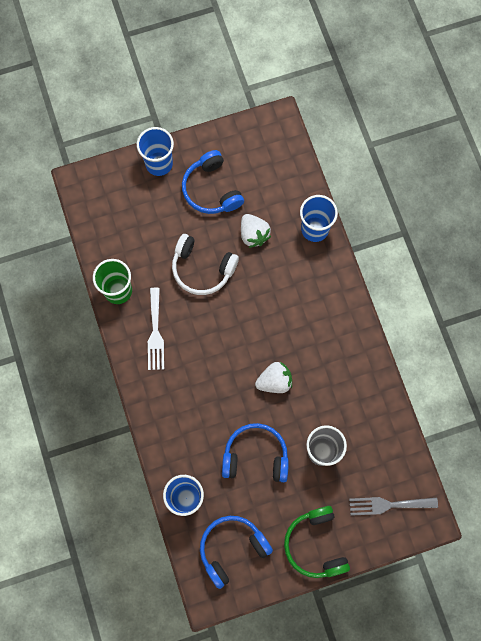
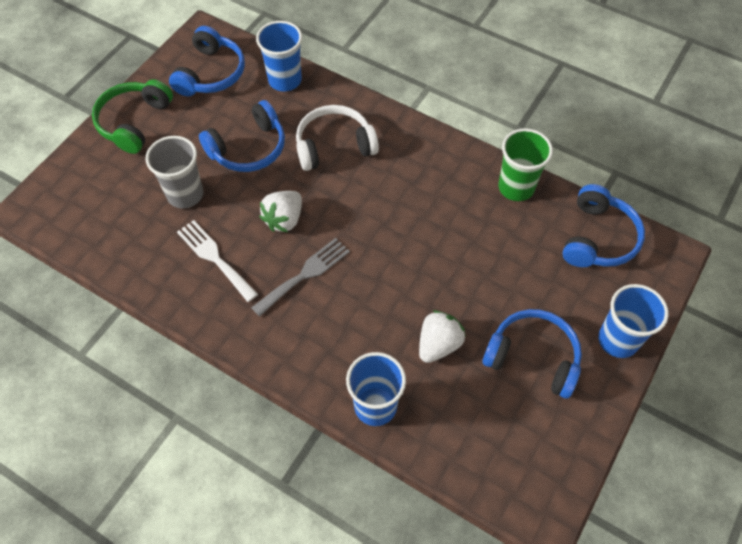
camera: 140 degrees right, 15 degrees down
(106, 223) = (598, 238): none -> blue headphones
(155, 333) = (442, 178): white fork -> white fork (214, 258)
(202, 269) = (457, 267): white headphones -> white headphones (334, 146)
(253, 234) = (438, 344): white strawberry -> white strawberry turned 105 degrees clockwise
(315, 544) = (134, 122): green headphones -> green headphones turned 105 degrees counterclockwise
(388, 505) = (81, 195): grey fork -> grey fork (305, 274)

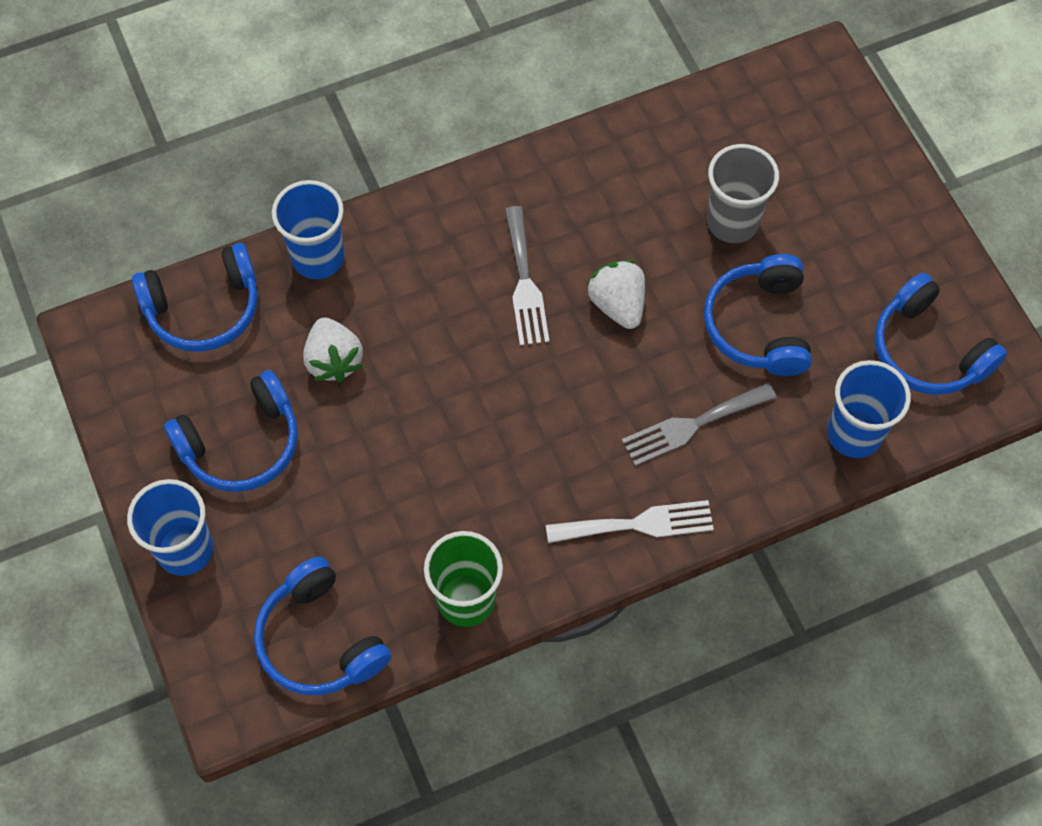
camera: 125 degrees right, 5 degrees up
(134, 122) = (893, 222): green headphones -> none
(214, 258) = (616, 207): white fork -> white fork (638, 524)
(334, 146) = (692, 425): white headphones -> grey fork
(467, 451) = (204, 308): none -> blue headphones

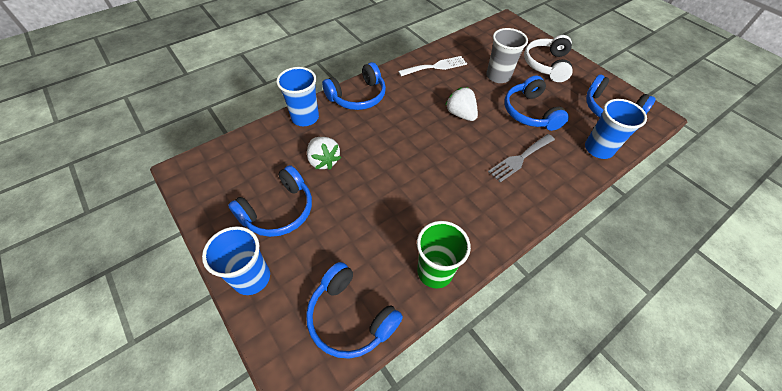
camera: 15 degrees left, 10 degrees down
(204, 308) = (247, 148): blue headphones -> blue headphones (357, 96)
(525, 283) = (412, 112): grey fork -> none
(638, 524) = (514, 210): white fork -> white fork (435, 66)
(852, 209) = (546, 65): none -> white headphones

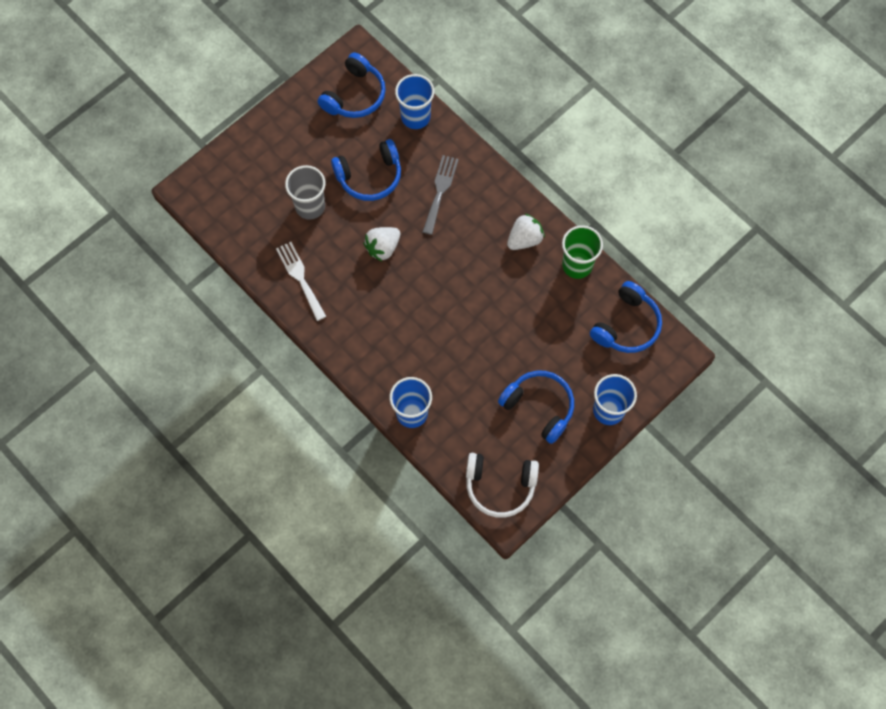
camera: 95 degrees left, 15 degrees up
(323, 161) = (472, 379): white strawberry -> white strawberry (524, 239)
(357, 96) = (368, 361): blue headphones -> none
(520, 159) = (440, 191): grey fork -> grey fork turned 120 degrees counterclockwise
(546, 65) = (281, 150): white headphones -> white headphones (500, 486)

